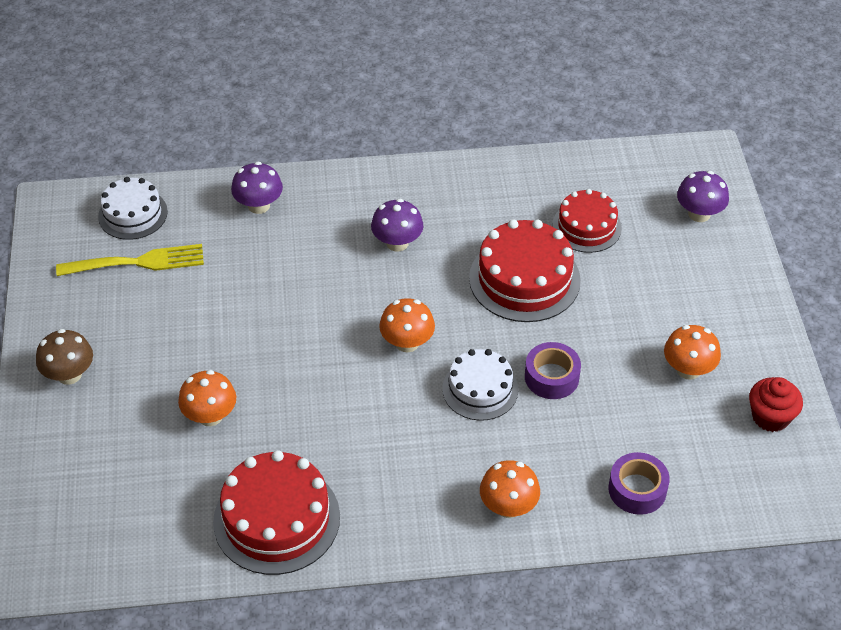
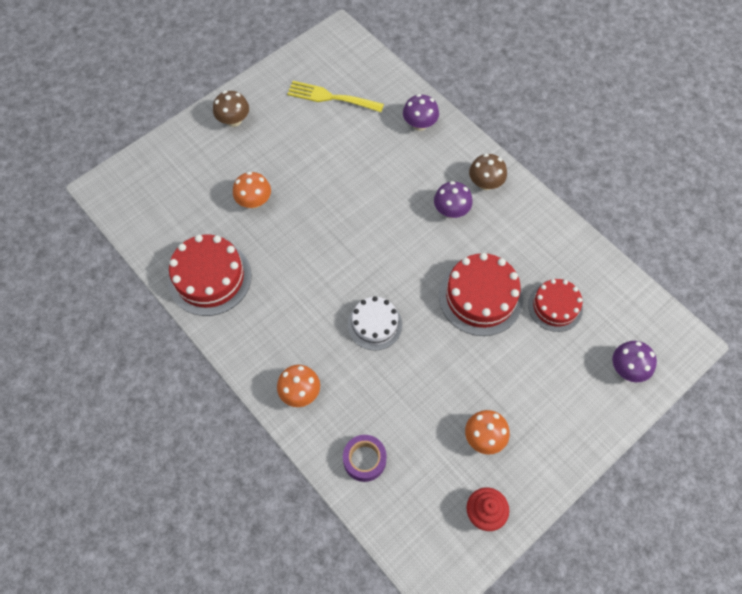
camera: 55 degrees right, 15 degrees up
(133, 214) = (363, 71): white cake -> none
(137, 262) = (331, 97): yellow fork -> yellow fork turned 150 degrees clockwise
(390, 195) = (485, 183): none -> brown mushroom
(407, 343) = (379, 264): orange mushroom -> none
(551, 377) = (414, 359): purple tape -> none

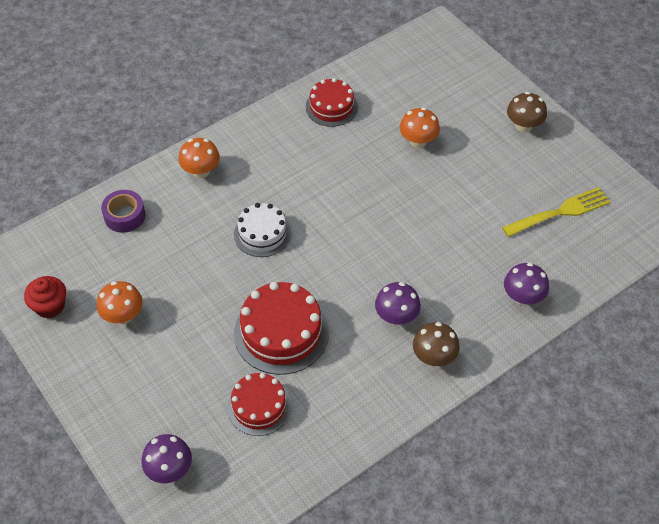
camera: 95 degrees right, 10 degrees down
(209, 277) = (331, 107): red cake -> red cake, size x0.64
(331, 97) = (560, 212): yellow fork -> yellow fork turned 45 degrees clockwise

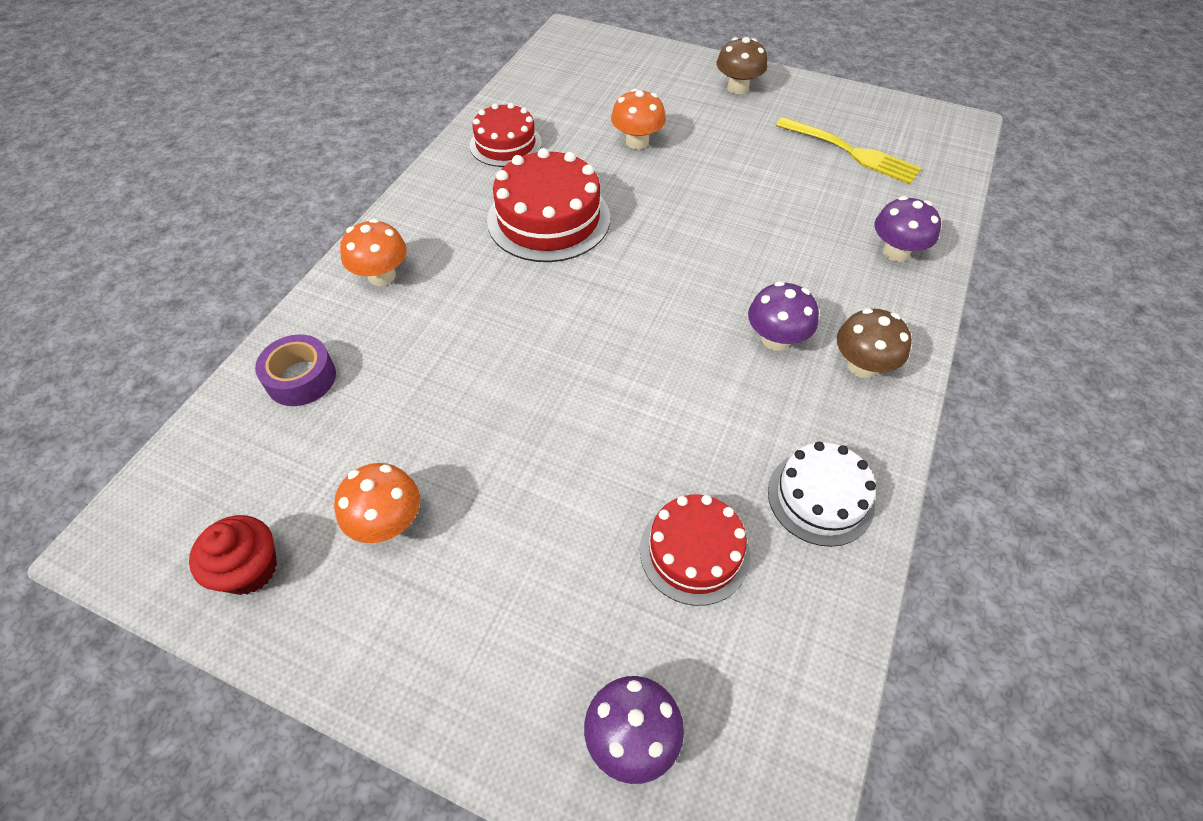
camera: 30 degrees left, 0 degrees up
(262, 233) = (523, 316): white cake -> white cake (820, 497)
(281, 332) = (645, 430): red cake -> red cake (548, 219)
(560, 212) = (851, 152): yellow fork -> yellow fork turned 90 degrees clockwise

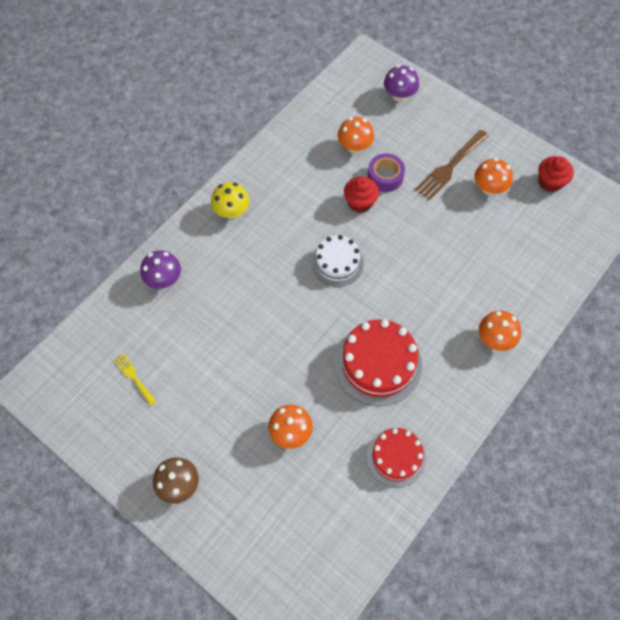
camera: 165 degrees left, 10 degrees up
(301, 378) = (538, 274): purple tape -> purple tape (385, 177)
(475, 554) = (450, 166): none -> brown fork
(643, 432) = (360, 202): none -> red cupcake
(694, 552) = (354, 147): red cake -> orange mushroom
(776, 339) = (269, 237): purple mushroom -> none
(820, 497) = (289, 155): white cake -> white cake (337, 263)
(851, 152) = (134, 377): yellow fork -> yellow fork, size x0.56
(862, 366) = (232, 211): brown mushroom -> yellow mushroom

